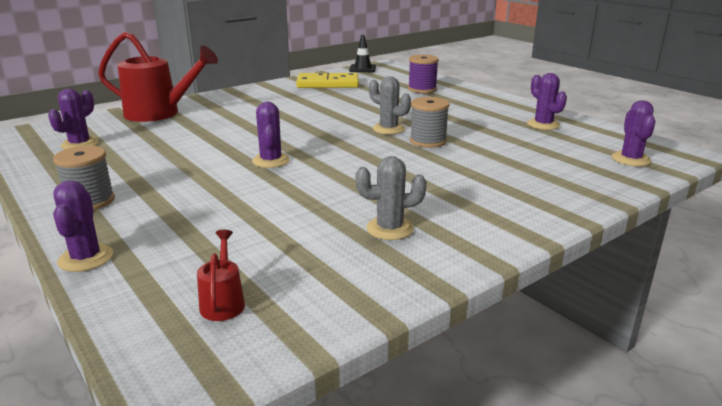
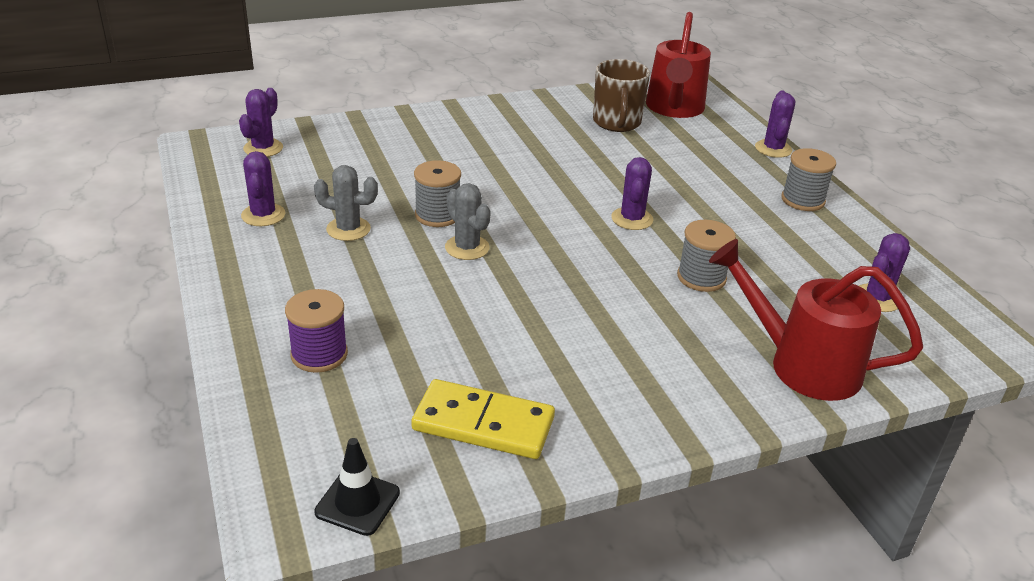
camera: 165 degrees left, 10 degrees up
(214, 137) = (701, 277): none -> grey spool
(223, 302) = (674, 109): red watering can -> red watering can, size x2.27
(309, 256) = (617, 123): none -> brown mug
(390, 229) = (551, 129): grey cactus -> grey cactus (348, 229)

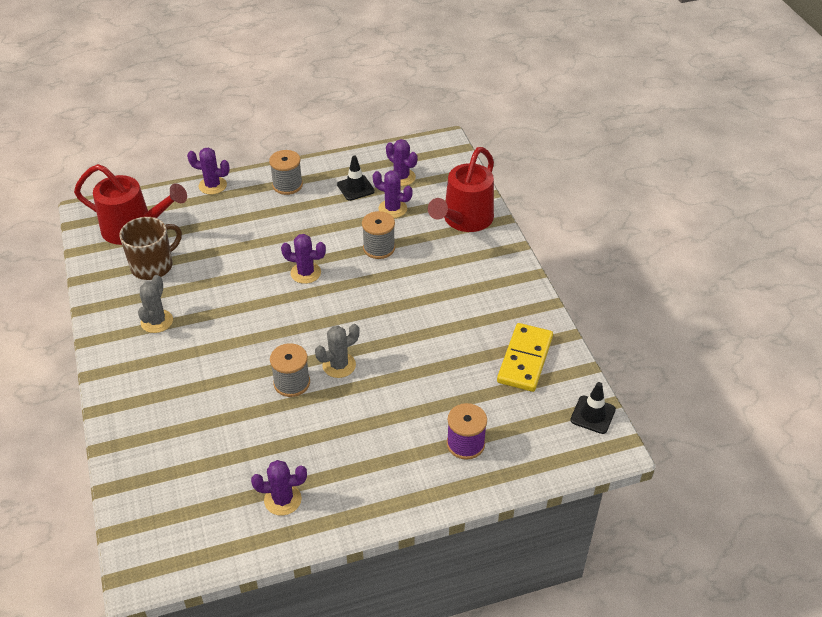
camera: 85 degrees left, 10 degrees up
(263, 148) = (159, 516): purple cactus -> purple cactus (392, 209)
(348, 229) = (309, 439): grey cactus -> grey cactus (157, 321)
(617, 123) = (153, 266): brown mug -> brown mug turned 45 degrees counterclockwise
(827, 255) = (355, 188): none -> black traffic cone

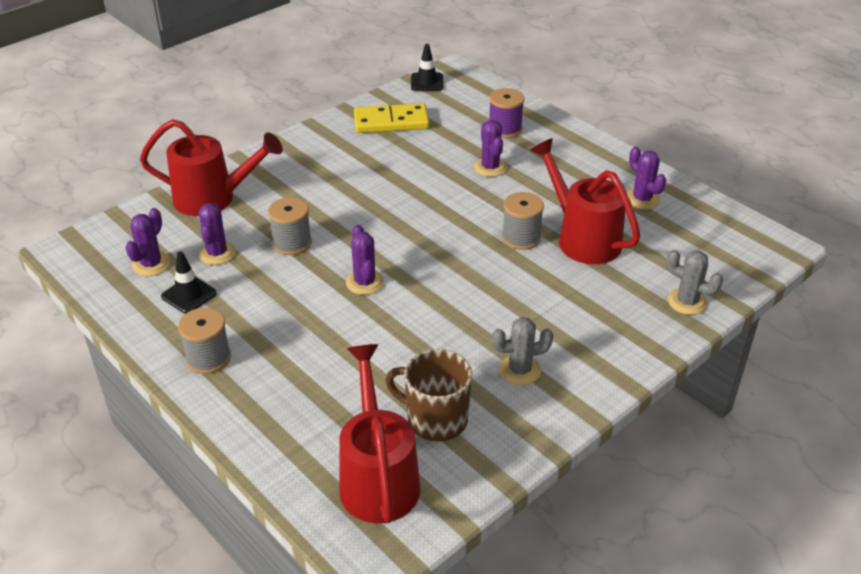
camera: 115 degrees left, 5 degrees down
(212, 185) = (242, 435): purple cactus -> purple cactus (490, 167)
(262, 425) = (582, 238): none -> red watering can
(339, 365) = (477, 217): grey cactus -> grey cactus (687, 302)

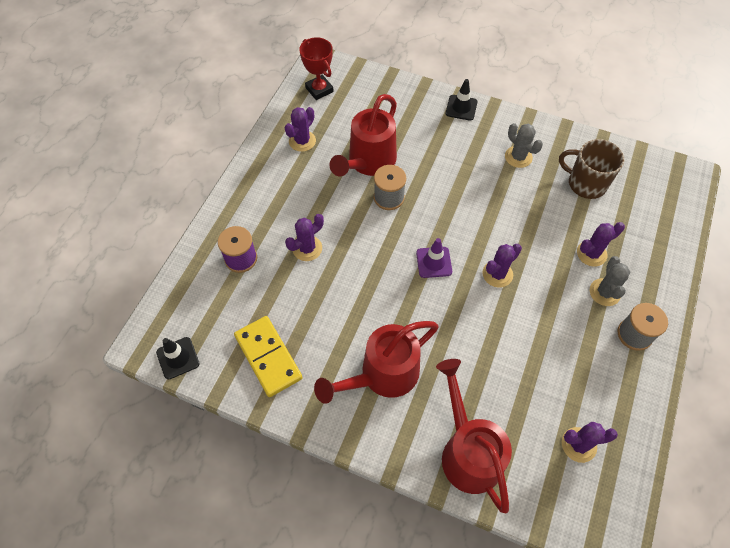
camera: 115 degrees left, 20 degrees up
(189, 295) = (589, 389): black traffic cone -> black traffic cone (461, 108)
(217, 253) = (533, 399): purple cactus -> purple cactus (591, 253)
(292, 243) = (486, 348): grey spool -> none
(378, 477) = (644, 193): red watering can -> red watering can (382, 375)
(414, 242) = (434, 262): none -> purple traffic cone
(435, 419) = (585, 183): brown mug -> brown mug turned 120 degrees clockwise
(687, 302) = (403, 95): grey cactus -> grey cactus (604, 292)
(726, 233) = (319, 90): none -> red trophy

